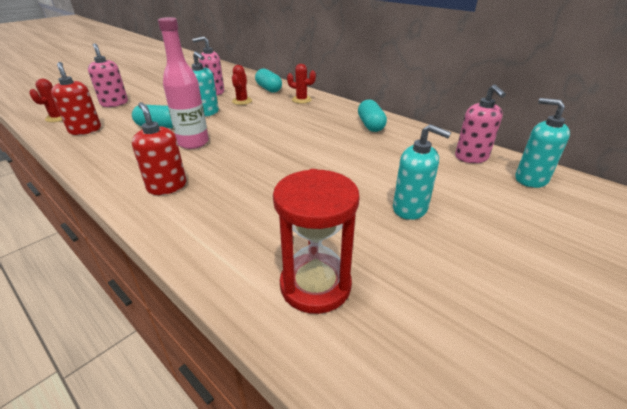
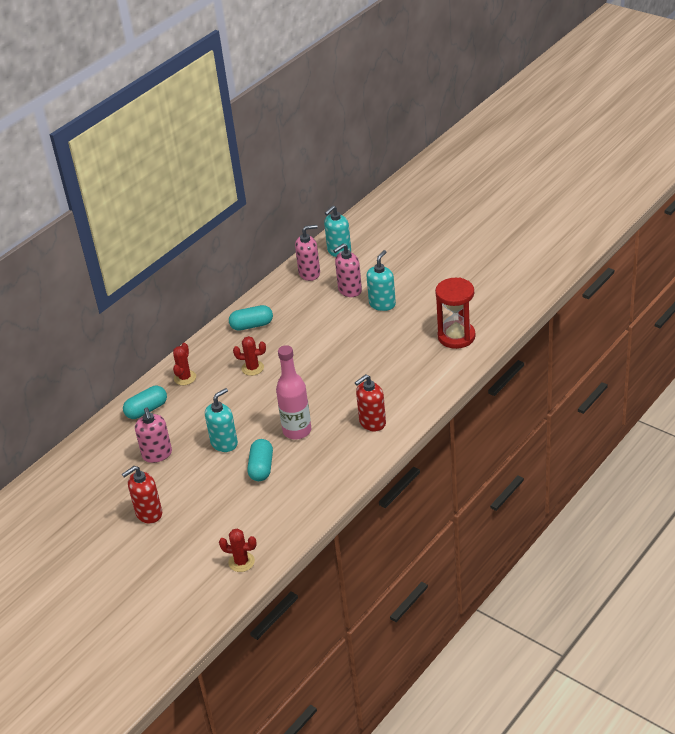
camera: 90 degrees left, 5 degrees up
(85, 130) = (273, 521): red soap dispenser -> red soap dispenser (149, 513)
(114, 103) = (195, 532): pink soap dispenser -> pink soap dispenser (349, 290)
(242, 101) = (188, 423): red cactus -> red cactus (252, 368)

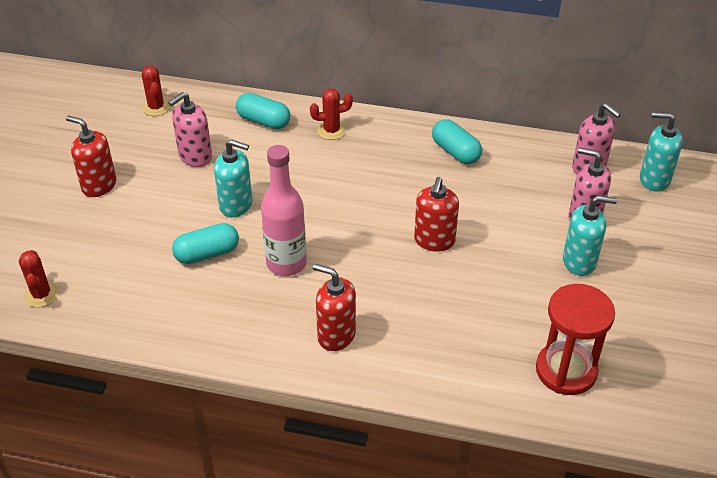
camera: 60 degrees right, 5 degrees up
(252, 368) = (379, 181): red cactus -> red cactus (156, 107)
(324, 358) = (434, 241): none -> red soap dispenser

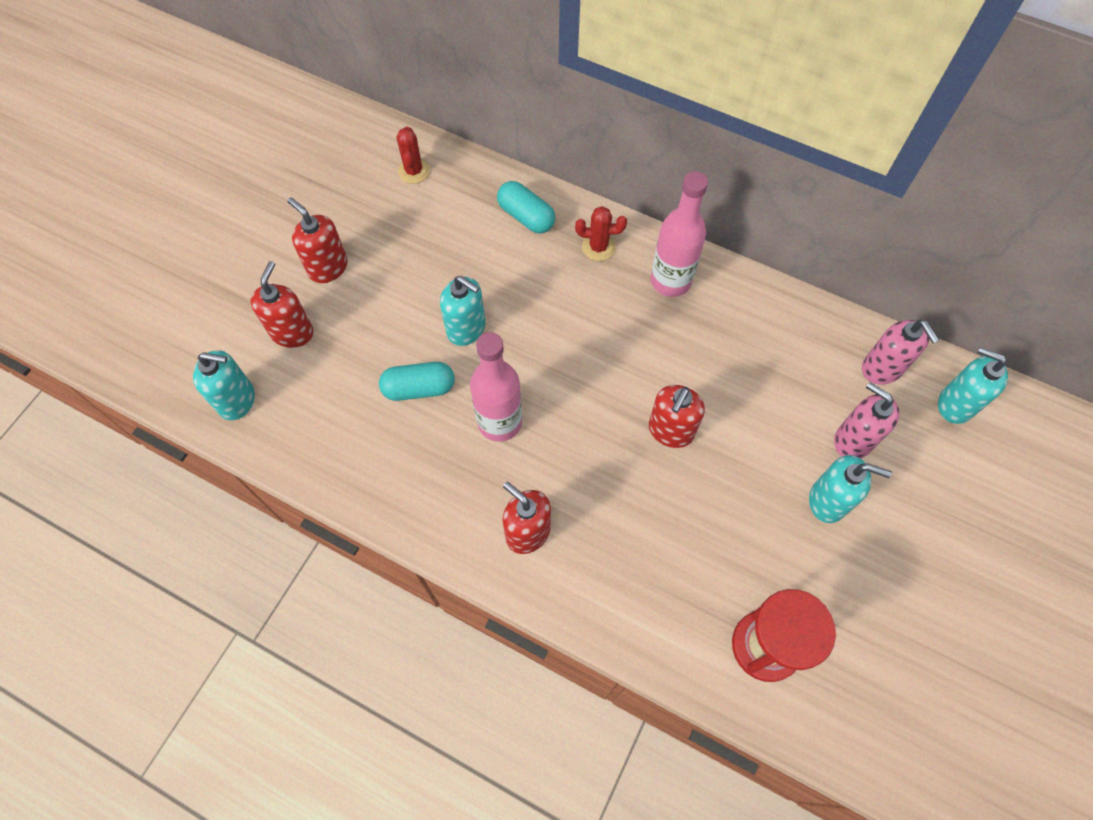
camera: 15 degrees right, 20 degrees up
(41, 294) = (237, 400): red cactus -> turquoise soap dispenser
(79, 236) = (292, 332): none -> red soap dispenser
(195, 156) = (439, 250): pink soap dispenser -> none
(399, 142) = (670, 281): none -> pink bottle
(455, 152) = (731, 310): turquoise capsule -> none

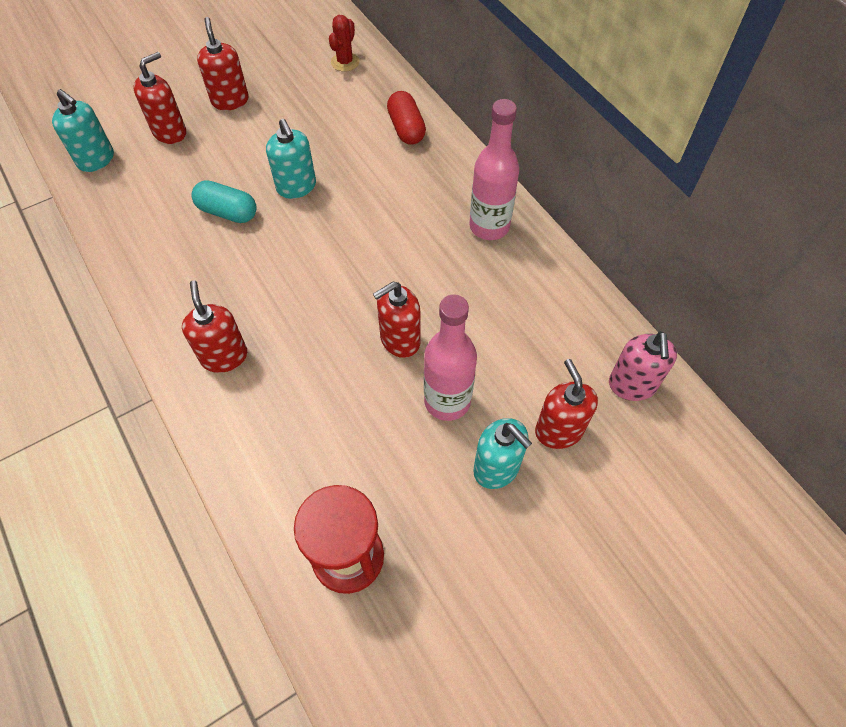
camera: 30 degrees right, 5 degrees down
(499, 422) = (268, 265): pink bottle -> pink bottle (447, 401)
(526, 216) = (406, 128): turquoise capsule -> red capsule
(598, 247) = (447, 175): red cactus -> none
(853, 440) = (558, 430): pink soap dispenser -> red soap dispenser
(955, 404) = (684, 451): turquoise soap dispenser -> none

